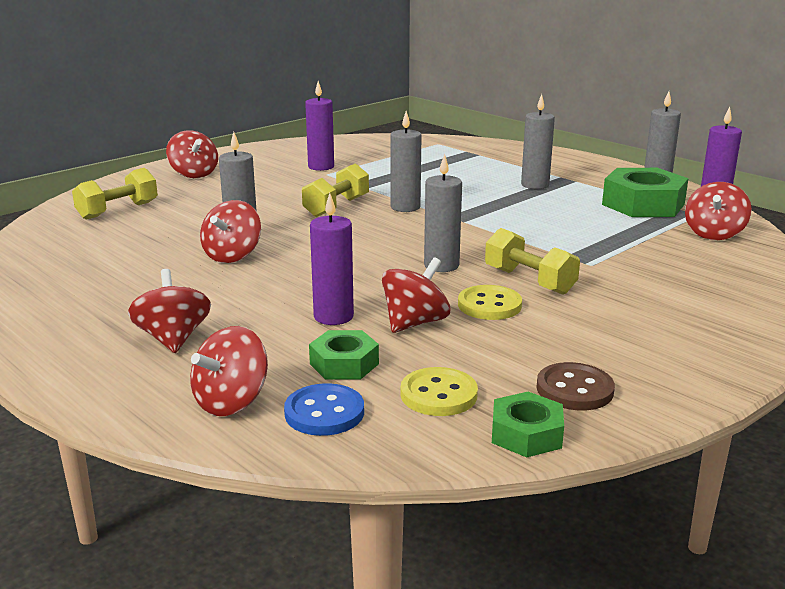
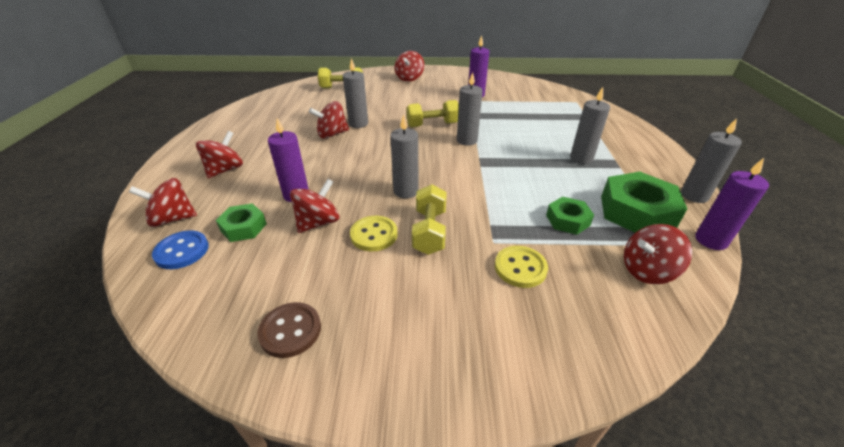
camera: 45 degrees right, 15 degrees up
(415, 323) = (318, 222): red spinning top -> red spinning top turned 45 degrees counterclockwise
(438, 395) = (234, 278): yellow button -> yellow button (520, 268)
(526, 434) = (210, 340): green nut -> green nut (567, 220)

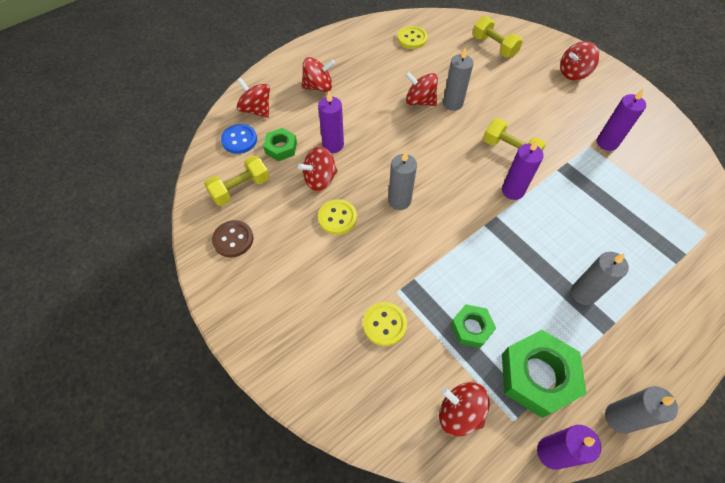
camera: 50 degrees right, 20 degrees up
(273, 109) = (412, 39): none -> yellow button
(318, 222) = (320, 179): red spinning top -> red spinning top turned 150 degrees clockwise
(429, 231) = (370, 246): yellow dumbbell -> yellow dumbbell (240, 188)
(467, 140) = (512, 191): grey candle -> purple candle

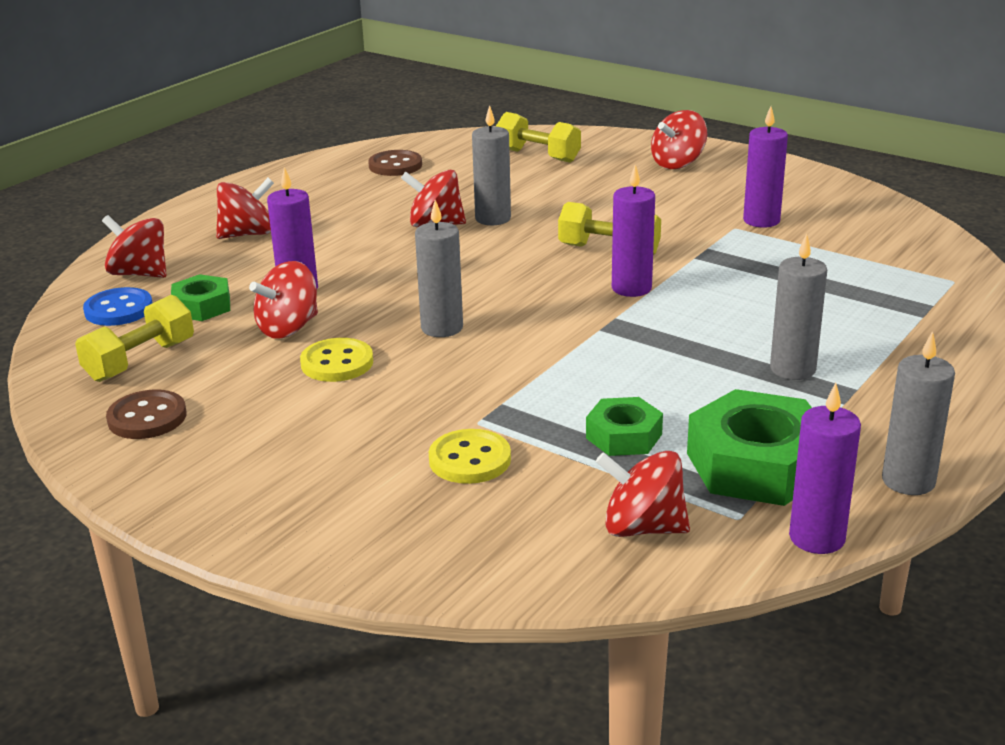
camera: 15 degrees left, 30 degrees down
(412, 39) = (395, 165): yellow button -> brown button

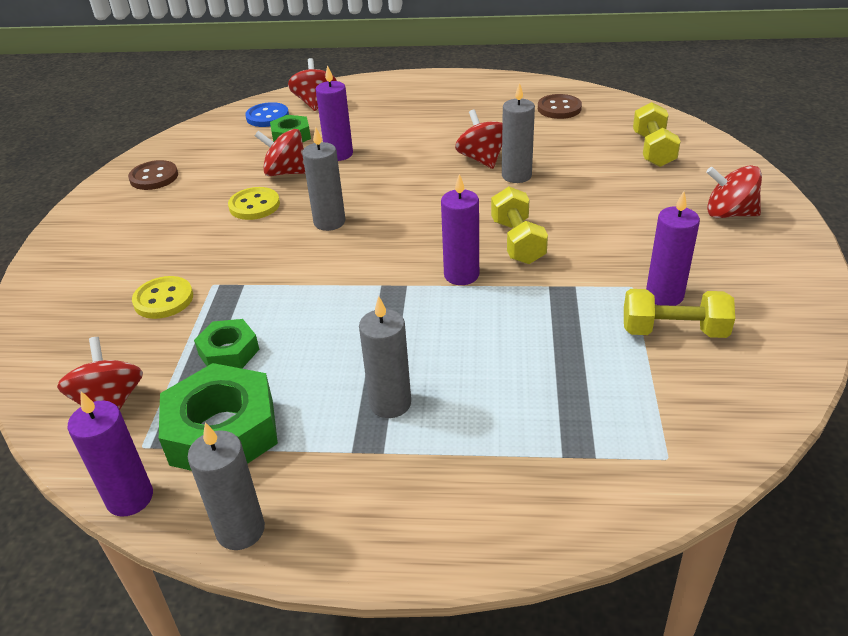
camera: 60 degrees right, 10 degrees up
(140, 361) = (214, 148): yellow dumbbell -> yellow dumbbell (673, 331)
(247, 234) = (397, 108): red spinning top -> none

